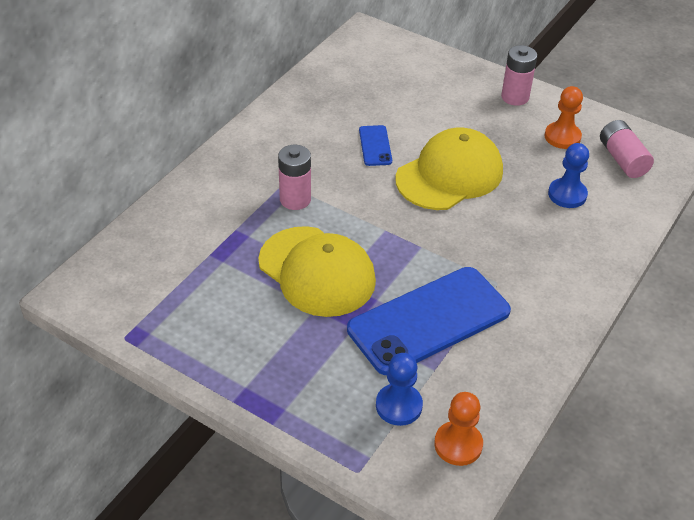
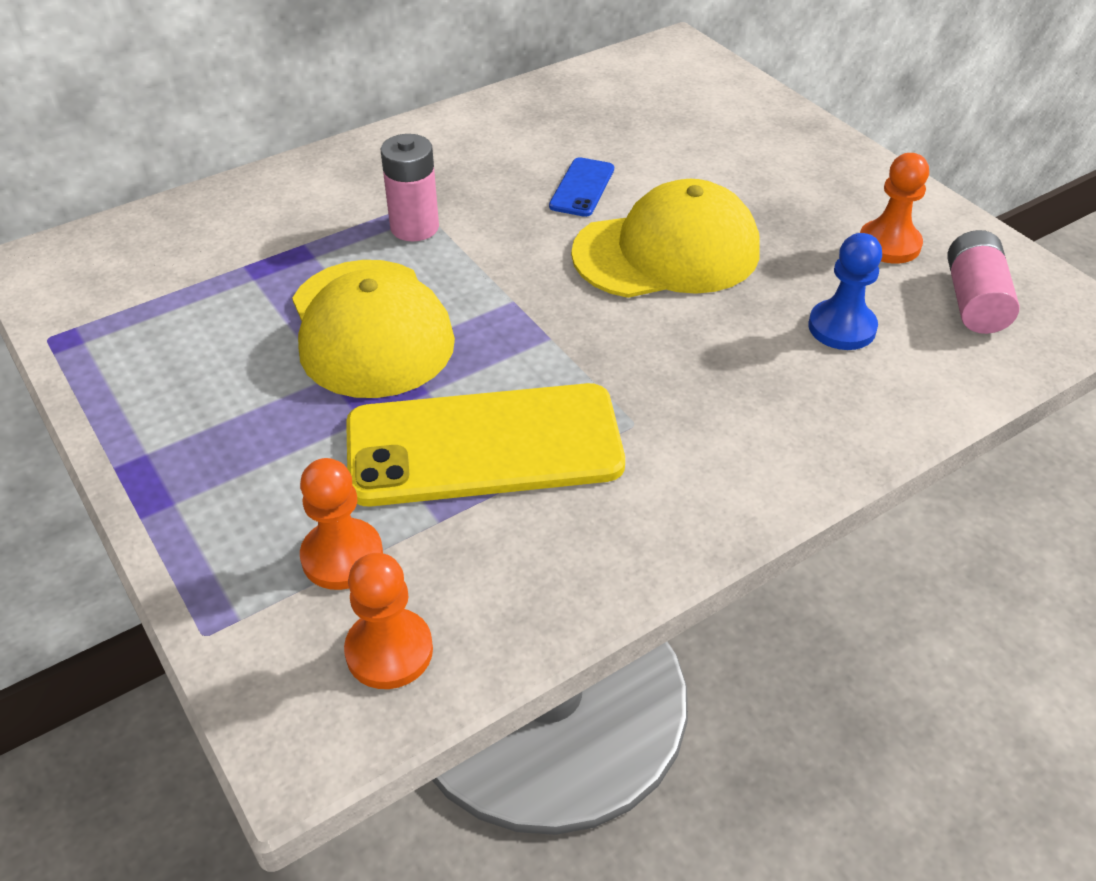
camera: 25 degrees right, 0 degrees up
(399, 406) = (342, 556): blue pawn -> orange pawn
(429, 320) = (484, 445): blue phone -> yellow phone
(515, 97) = (846, 173): pink battery -> none

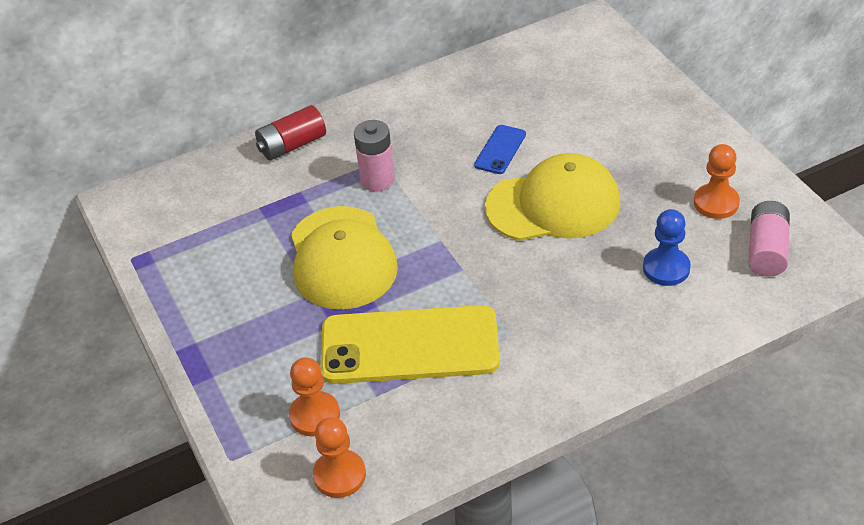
camera: 10 degrees right, 0 degrees up
(289, 188) = (292, 145): none -> red battery

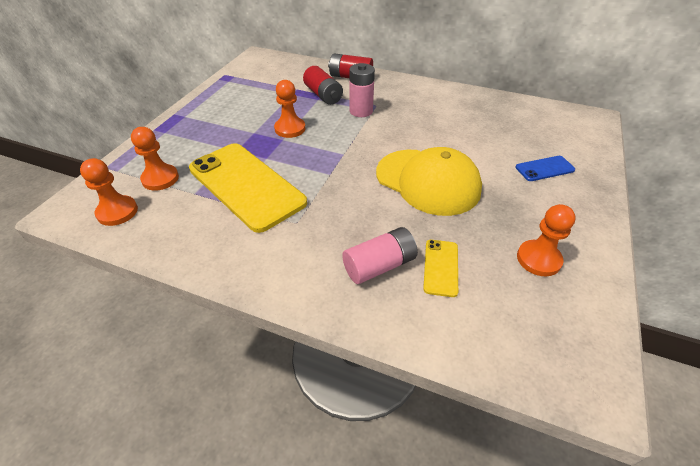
camera: 45 degrees right, 0 degrees up
(304, 192) = (323, 95): none -> red battery
(342, 258) = (290, 129): yellow cap -> orange pawn
(500, 150) = (442, 138): blue phone -> blue phone (544, 169)
(666, 268) = (441, 267): blue pawn -> yellow phone
(766, 250) = (534, 320): pink battery -> pink battery (379, 265)

